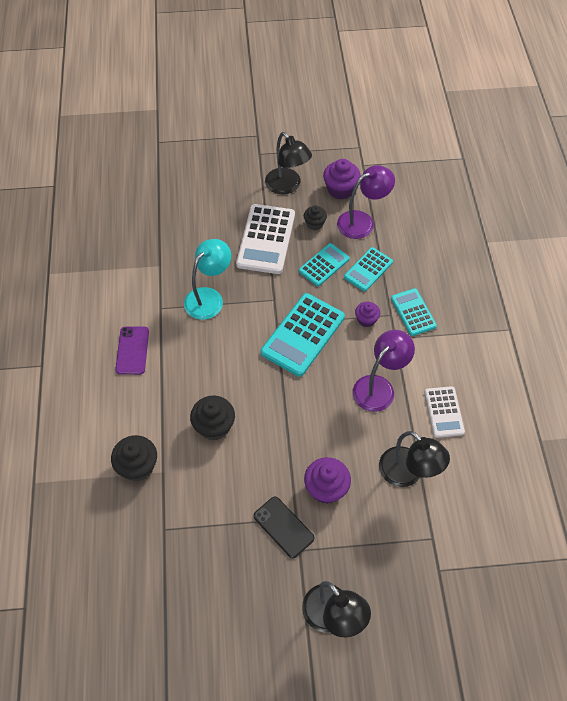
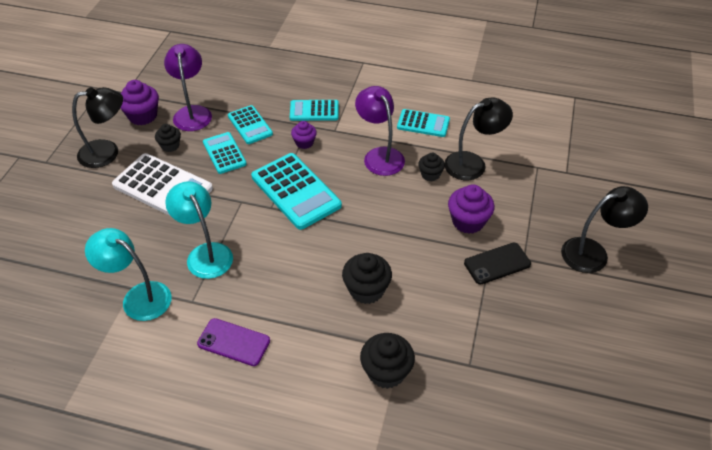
camera: 70 degrees left, 10 degrees down
(153, 273) = (138, 297): none -> turquoise lamp
(374, 438) = (430, 174): none -> black cupcake
(444, 412) = (423, 124): white calculator -> turquoise calculator

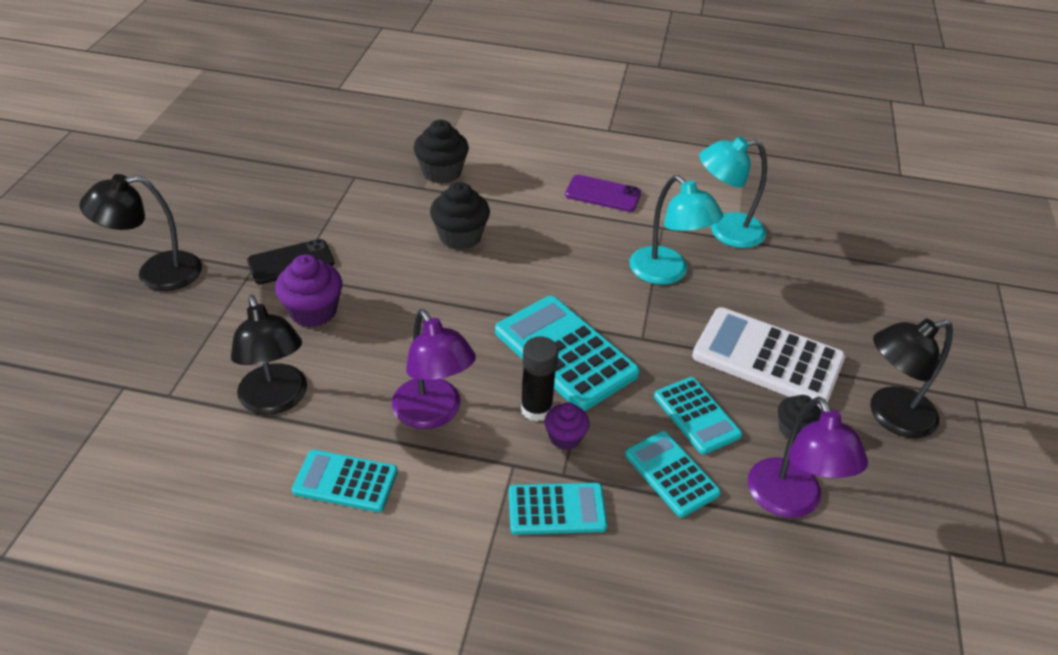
camera: 175 degrees right, 5 degrees down
(138, 297) = (725, 231): turquoise lamp -> turquoise lamp turned 150 degrees clockwise
(143, 116) = (878, 492): purple cupcake -> none
(319, 158) = (536, 409): none -> black glue stick
(430, 174) = (353, 380): black cupcake -> none
(473, 163) = (276, 400): black lamp -> black lamp turned 90 degrees counterclockwise

